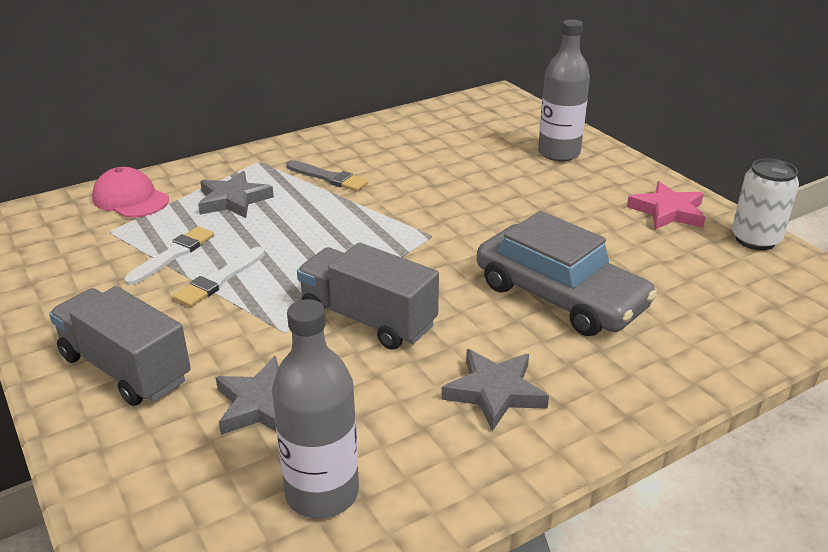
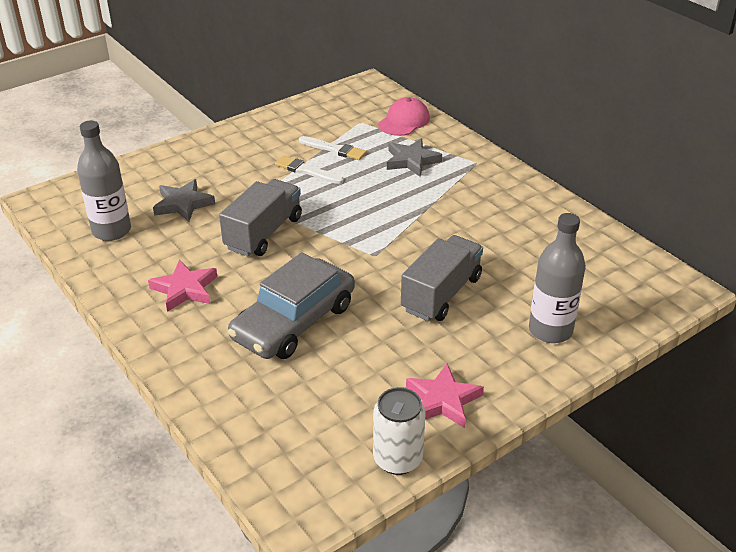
camera: 85 degrees right, 5 degrees up
(125, 368) = (217, 155): grey truck -> grey truck (441, 294)
(329, 178) = (458, 198): grey brush -> none
(495, 392) = (185, 289): grey star -> pink star

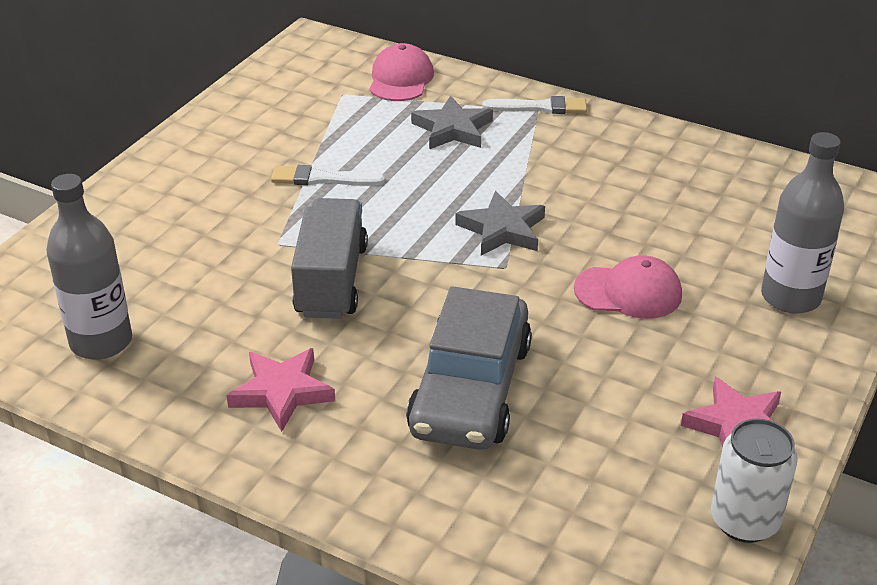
camera: 25 degrees left, 0 degrees up
(183, 204) = (180, 273): grey star -> grey star (502, 230)
(334, 149) = (337, 140): white brush -> white brush (540, 107)
(441, 294) = (628, 292): grey truck -> pink cap

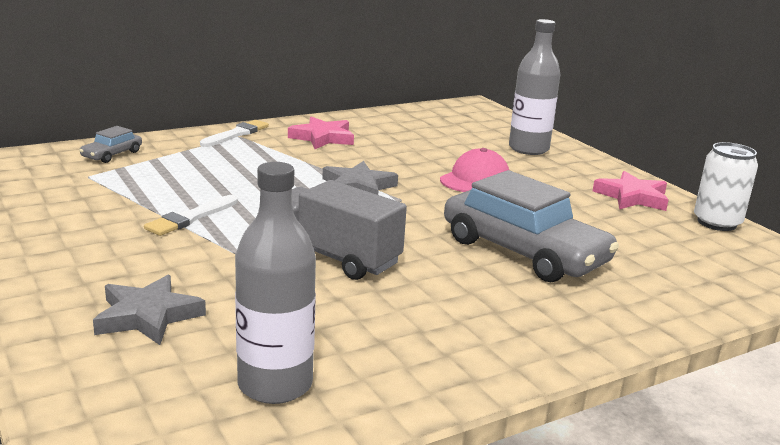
camera: 60 degrees left, 15 degrees down
(282, 392) = (455, 318): pink star -> pink star (323, 138)
(400, 79) = (112, 154): pink cap -> grey car
(452, 129) = (211, 162): grey star -> grey star (147, 316)

